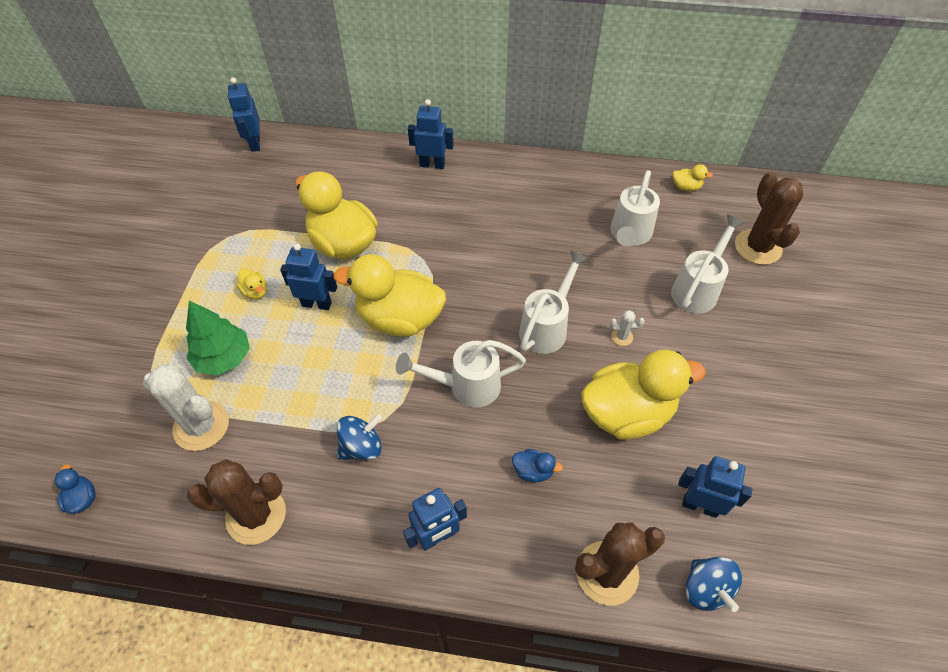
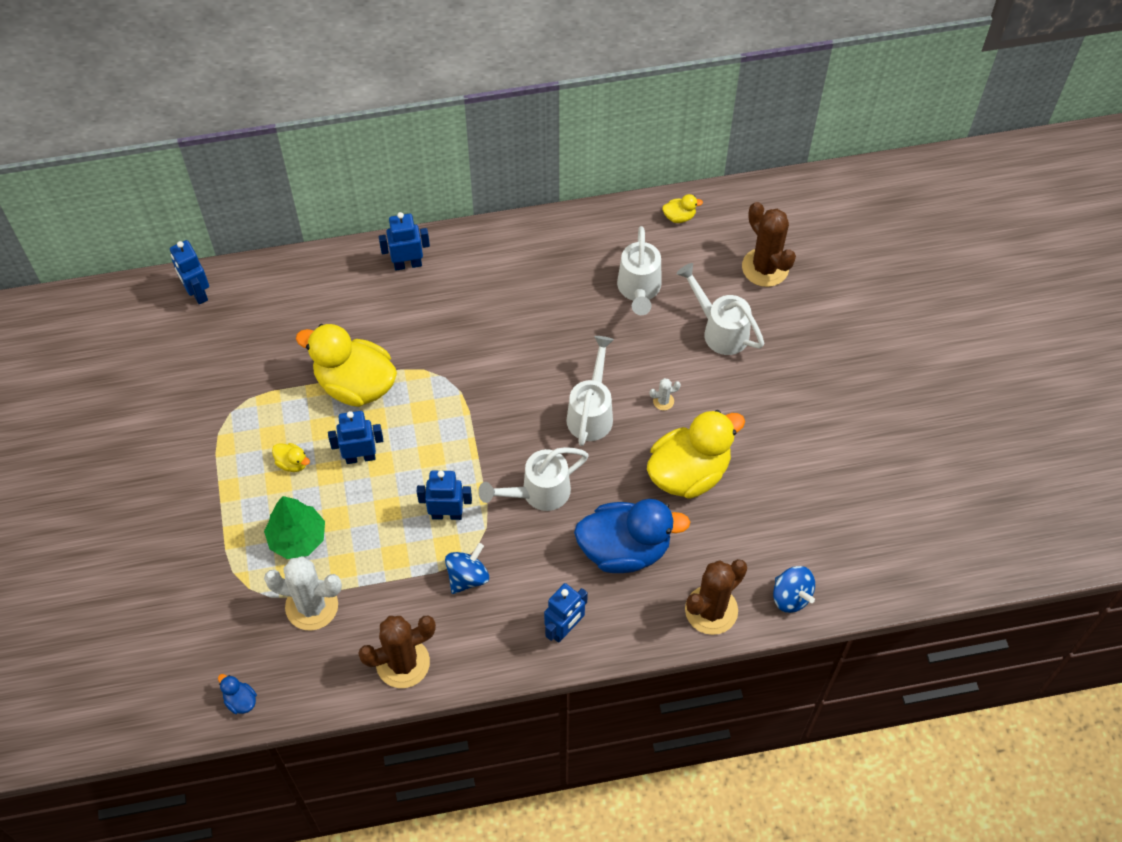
camera: 20 degrees left, 5 degrees up
(399, 318) = (448, 447): yellow duck -> none
(533, 471) = (624, 549): blue duck -> blue duck, size x2.48
(698, 288) = (719, 329): white watering can -> white watering can turned 60 degrees counterclockwise
(700, 505) = (770, 533): blue robot -> blue robot (447, 514)

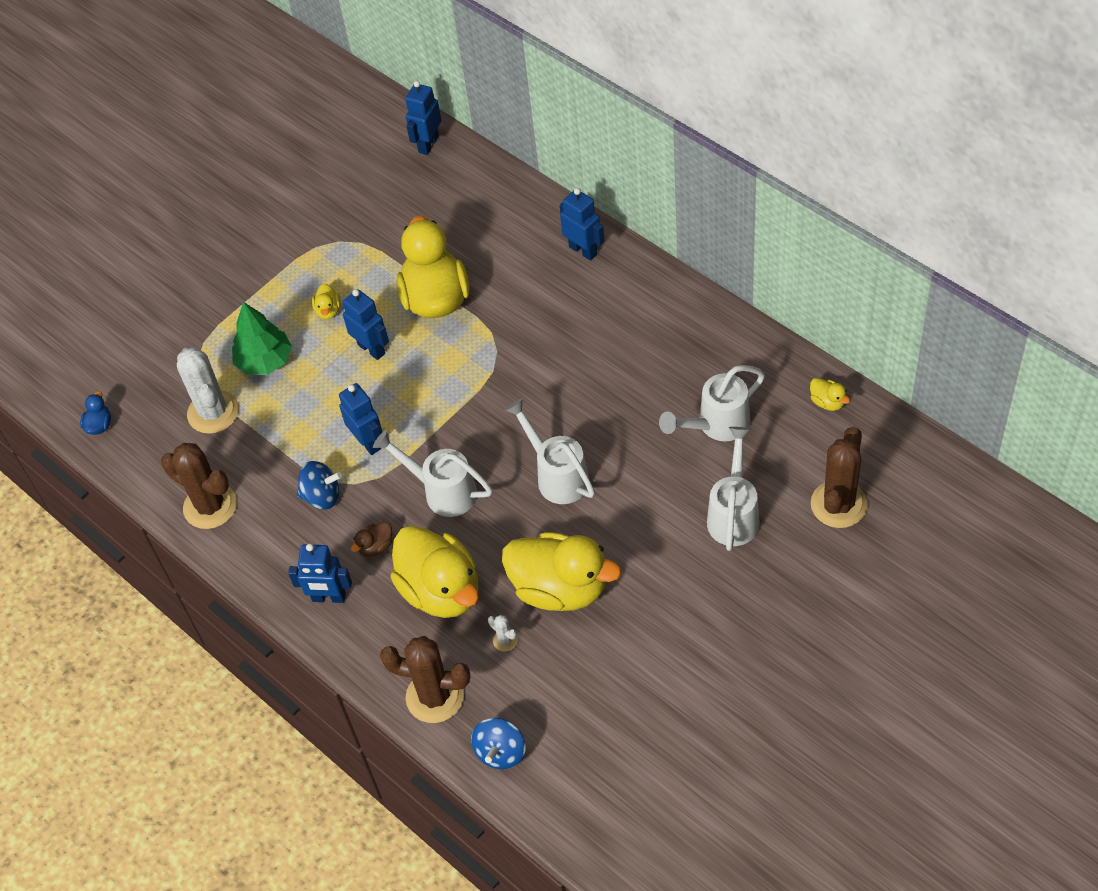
camera: 60 degrees right, 5 degrees down
(547, 568) = (376, 547): none -> brown duck
(591, 412) = (556, 475): white watering can -> white watering can turned 105 degrees counterclockwise
(624, 549) = (441, 590): blue duck -> yellow duck
(663, 401) = (616, 520): white cactus -> white cactus (505, 640)

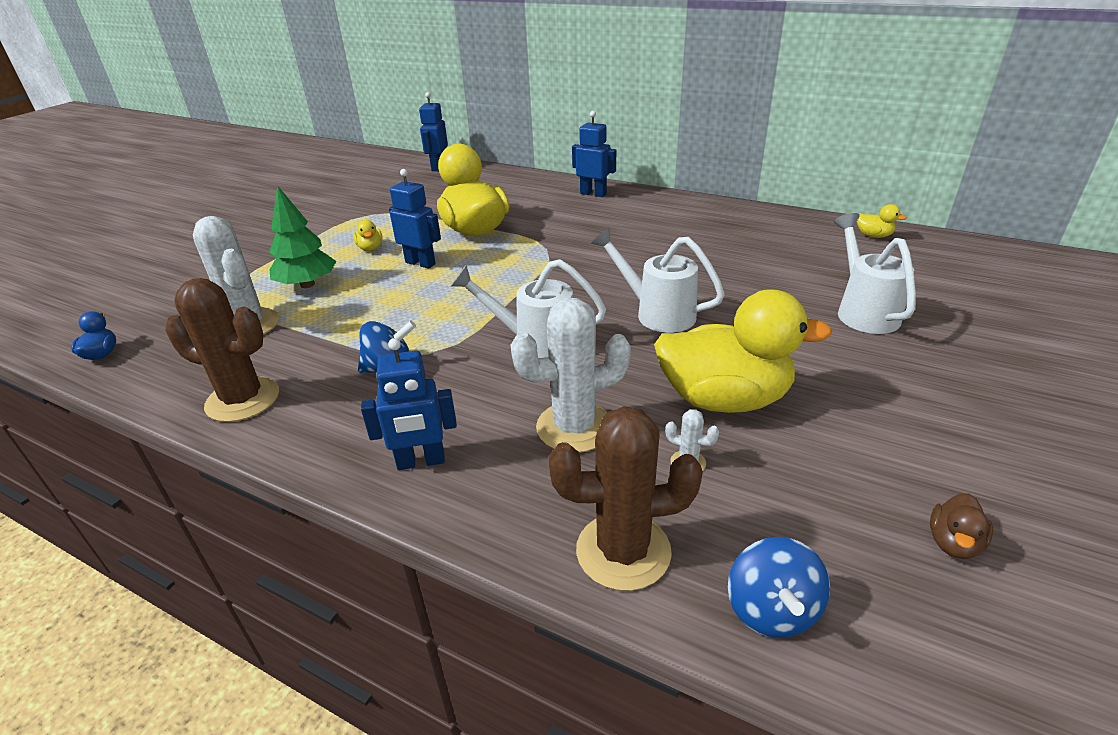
camera: 20 degrees left, 20 degrees down
(368, 442) = (435, 320): blue robot -> none
(376, 547) = (471, 401): brown duck -> brown duck (953, 543)
(441, 590) = (574, 427): yellow duck -> white cactus
(716, 425) = (788, 261): white watering can -> none
(838, 504) = (957, 289): brown cactus -> none

